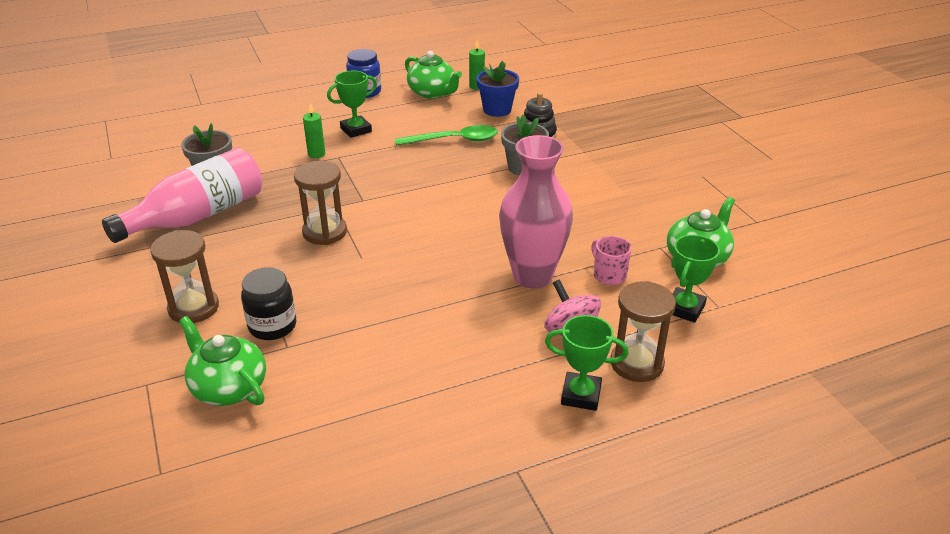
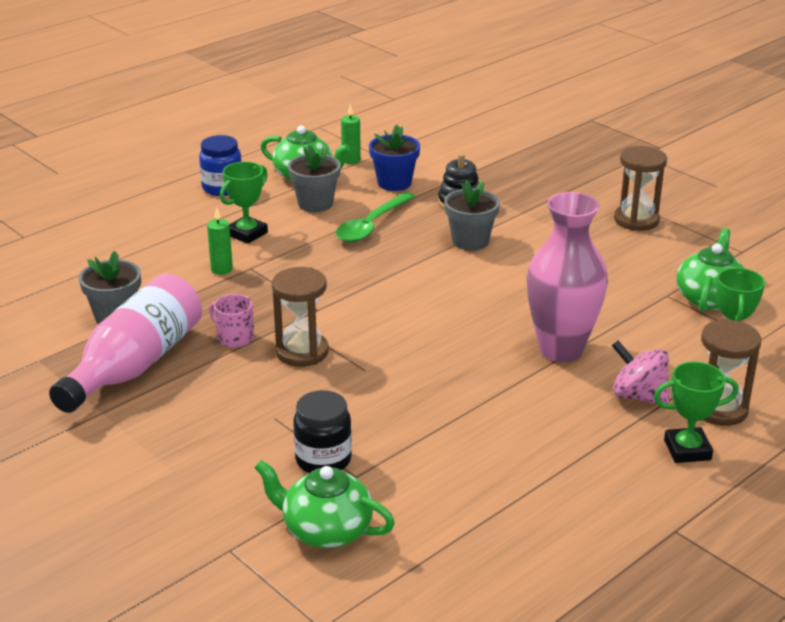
camera: 20 degrees left, 5 degrees down
(193, 308) = (217, 462): brown hourglass -> brown hourglass (636, 220)
(424, 116) = (315, 204): none -> grey flower pot
(454, 140) = (371, 225): green spoon -> green spoon turned 150 degrees clockwise
(609, 275) = (636, 332): pink mug -> pink mug (234, 338)

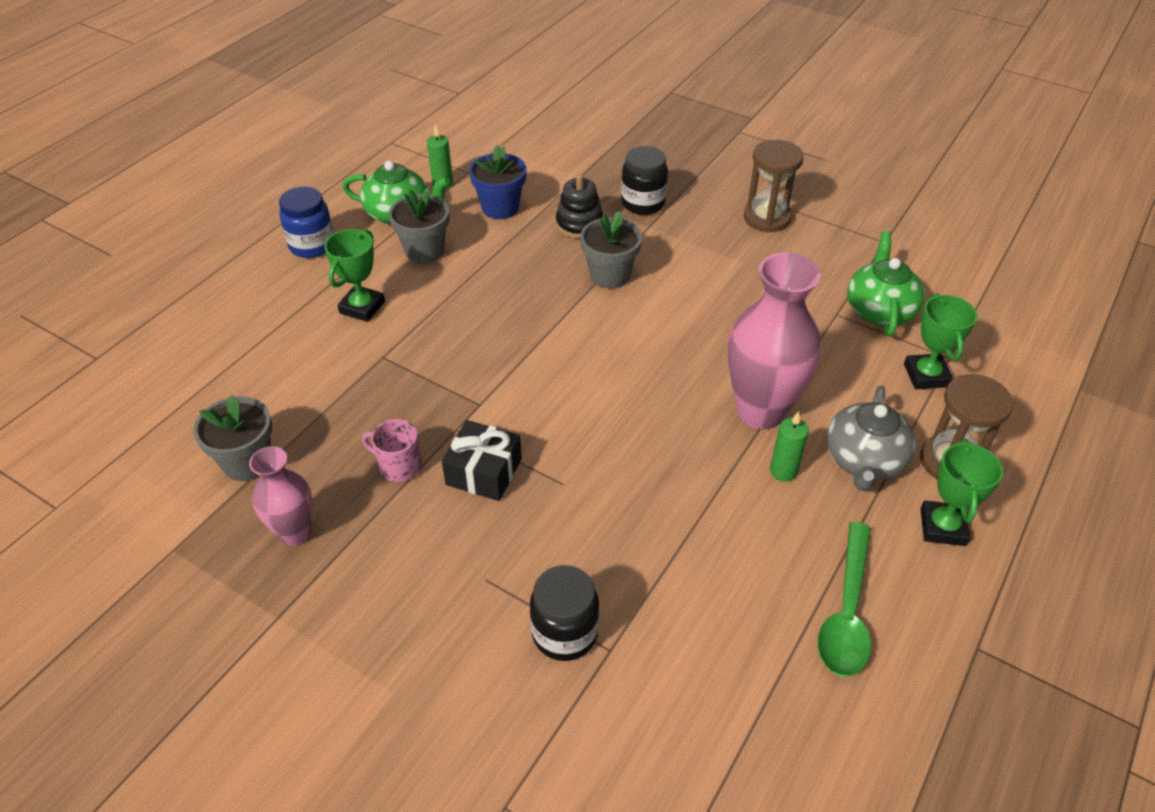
camera: 15 degrees left, 15 degrees up
(135, 365) = (295, 533): pink bottle -> pink vase
(221, 269) = (350, 365): green candle -> green candle (783, 471)
(302, 352) = (484, 472): brown hourglass -> black gift
(325, 530) = (606, 745): green teapot -> none
(371, 225) = (496, 271): green spoon -> green spoon (846, 612)
(525, 195) = (643, 203): none -> black jar
(638, 396) = (864, 461): pink spinning top -> grey teapot
(687, 450) = (942, 527): green trophy -> green trophy turned 60 degrees counterclockwise

